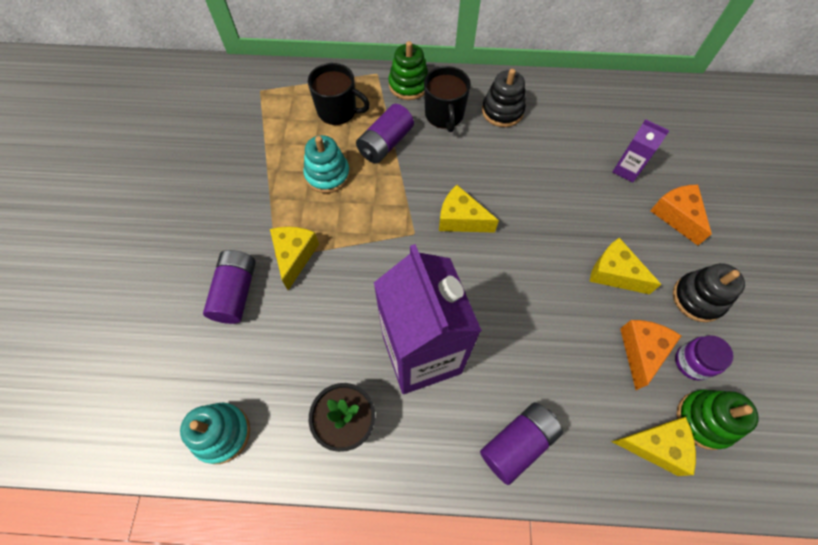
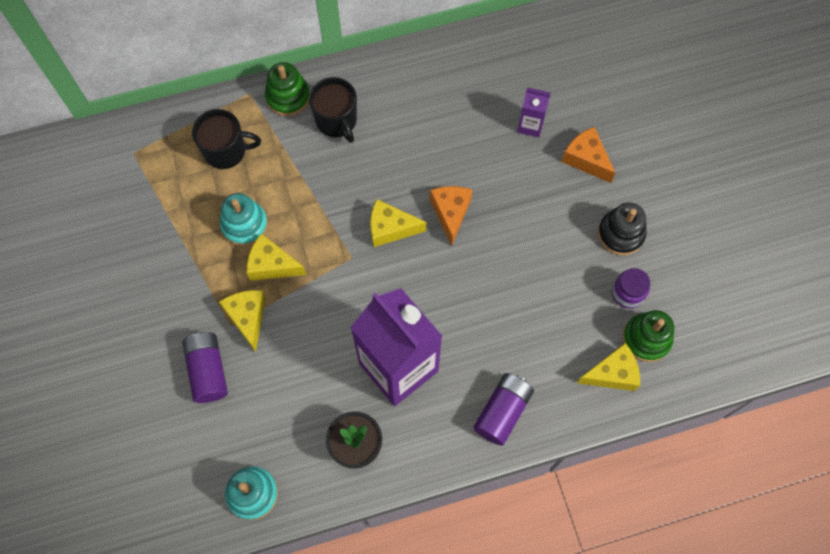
camera: 20 degrees left, 5 degrees up
(385, 144) = (289, 172): purple battery -> none
(502, 111) = (393, 98): black stacking toy -> none
(614, 273) = (544, 235): yellow cheese -> yellow cheese (272, 265)
(641, 351) = (583, 298): orange cheese -> orange cheese (450, 213)

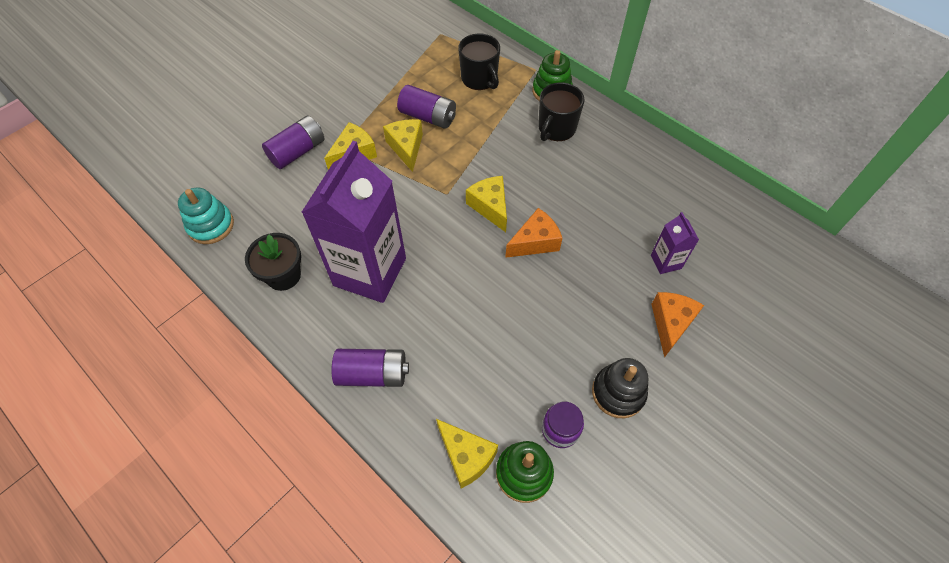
camera: 60 degrees right, 10 degrees down
(244, 225) = (428, 117): turquoise stacking toy -> purple battery

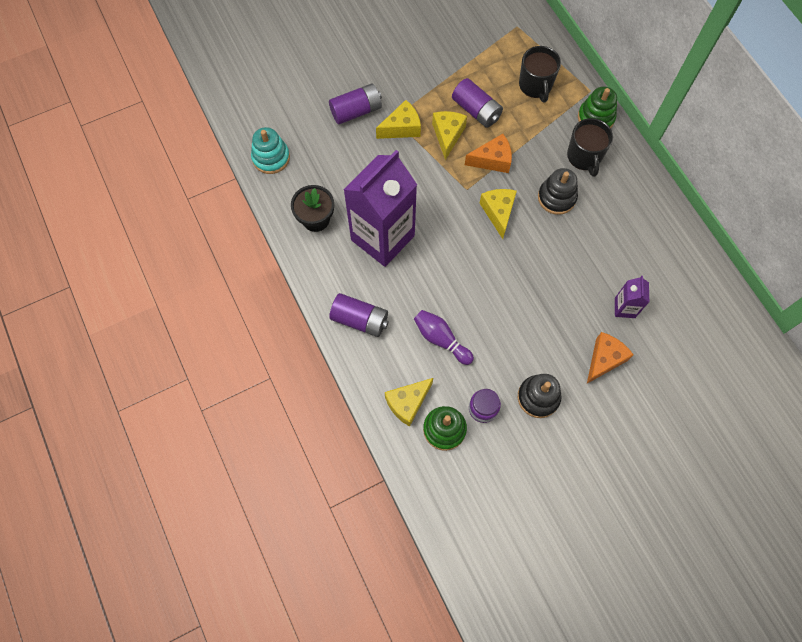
camera: 20 degrees right, 10 degrees up
(466, 456) = (407, 403): yellow cheese -> yellow cheese turned 75 degrees clockwise
(478, 364) = (441, 339): none -> purple bowling pin
(535, 242) = (523, 255): orange cheese -> orange cheese (492, 160)
(545, 174) = (556, 197): none -> black stacking toy
(556, 128) = (584, 156): black mug -> black mug turned 60 degrees counterclockwise

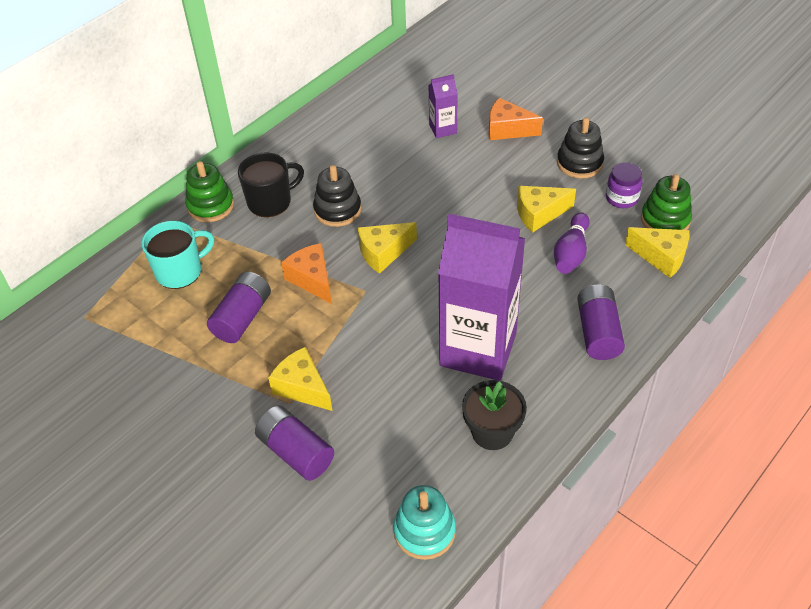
camera: 110 degrees left, 20 degrees down
(447, 135) = (293, 334): yellow cheese -> yellow cheese (539, 214)
(535, 85) = (180, 271): black mug -> turquoise mug

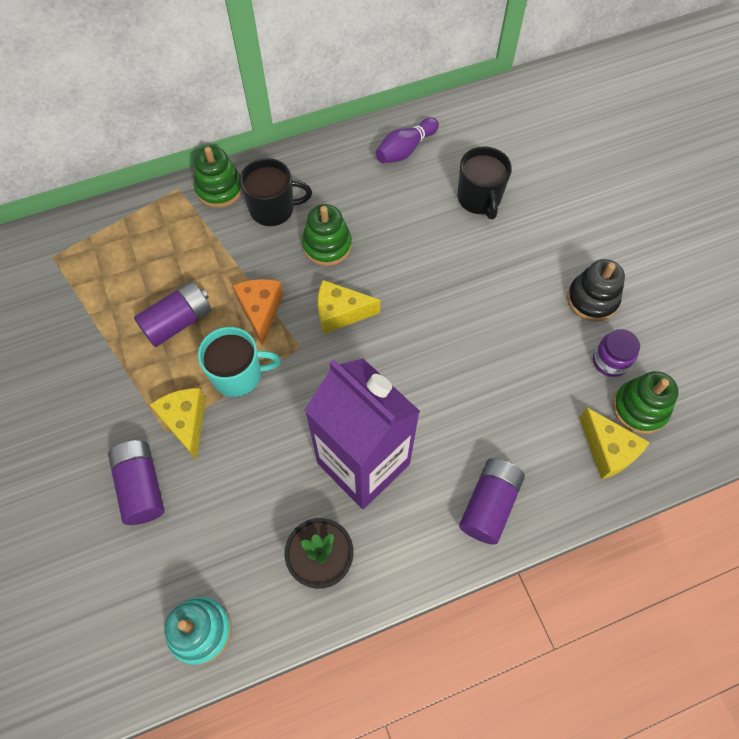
camera: 25 degrees right, 15 degrees up
(180, 271) = (155, 247): turquoise mug -> turquoise mug (238, 374)
(337, 210) = (327, 245): black stacking toy -> green stacking toy
(443, 129) = (479, 198): purple carton -> black mug
(507, 129) = (543, 227): orange cheese -> none
(539, 214) = (514, 340): yellow cheese -> none
(571, 253) = (518, 400): purple bowling pin -> purple bowling pin (405, 150)

